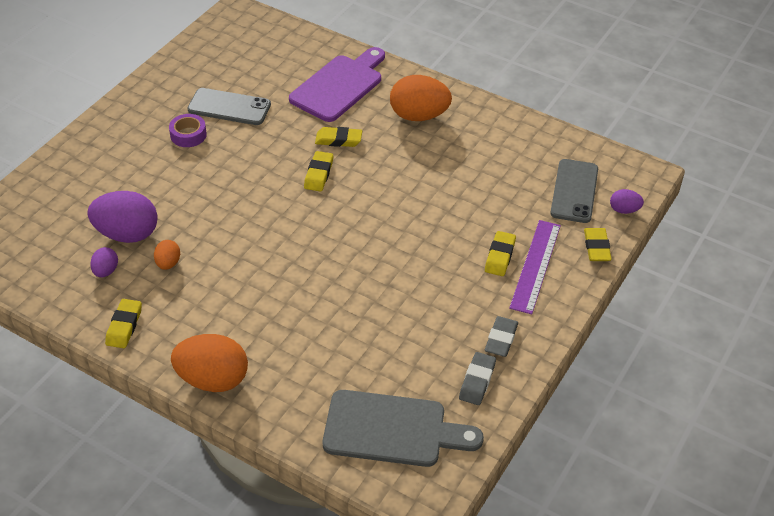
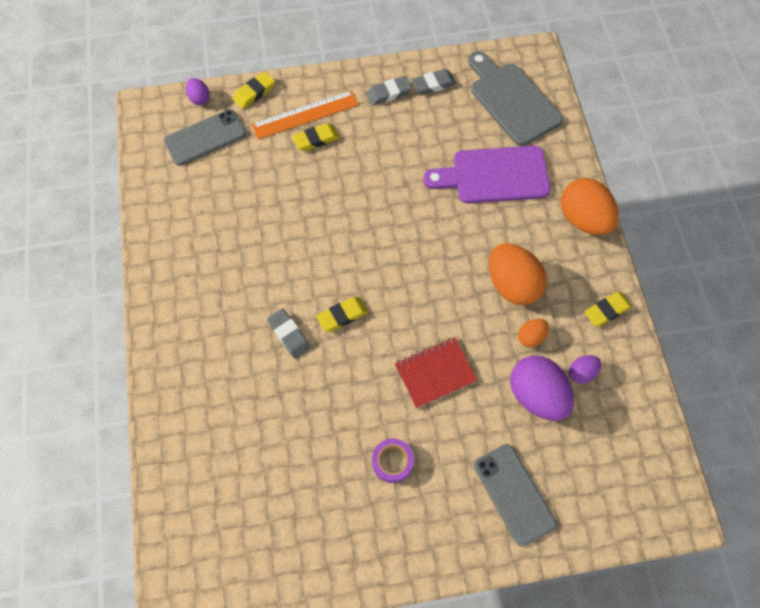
camera: 130 degrees left, 20 degrees up
(214, 193) = (435, 373): none -> red notebook
(229, 107) = (327, 462): grey phone -> grey phone (514, 494)
(338, 140) = (289, 335): yellow eraser -> grey eraser
(339, 86) = (216, 394): purple cutting board -> purple cutting board (494, 175)
(419, 116) = (204, 299): orange egg -> orange egg (512, 284)
(535, 266) = (305, 115): purple ruler -> orange ruler

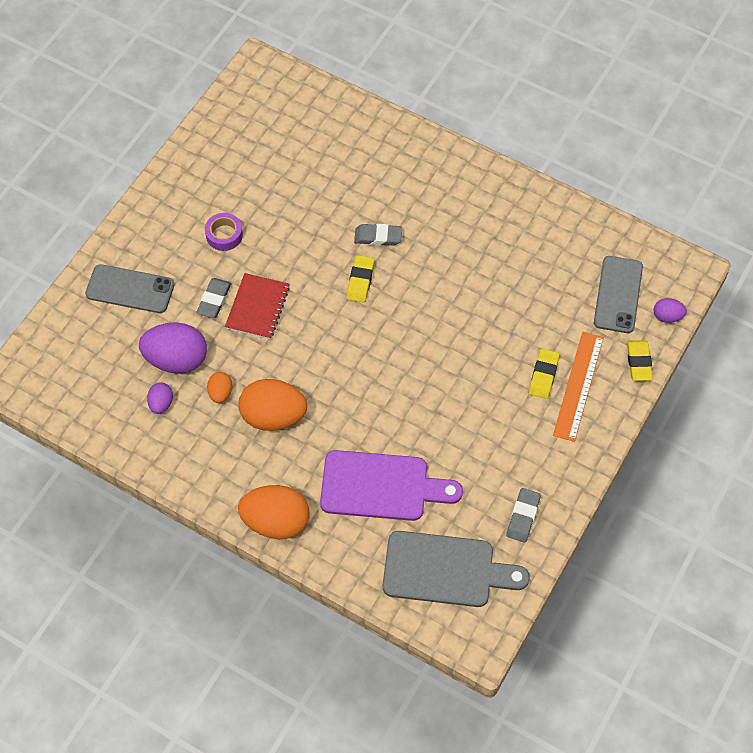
camera: 130 degrees right, 5 degrees down
(388, 93) = (545, 470): grey eraser -> grey eraser (214, 300)
(494, 175) = (381, 486): purple cutting board -> purple cutting board turned 60 degrees clockwise
(606, 310) = (186, 465): yellow eraser -> none

